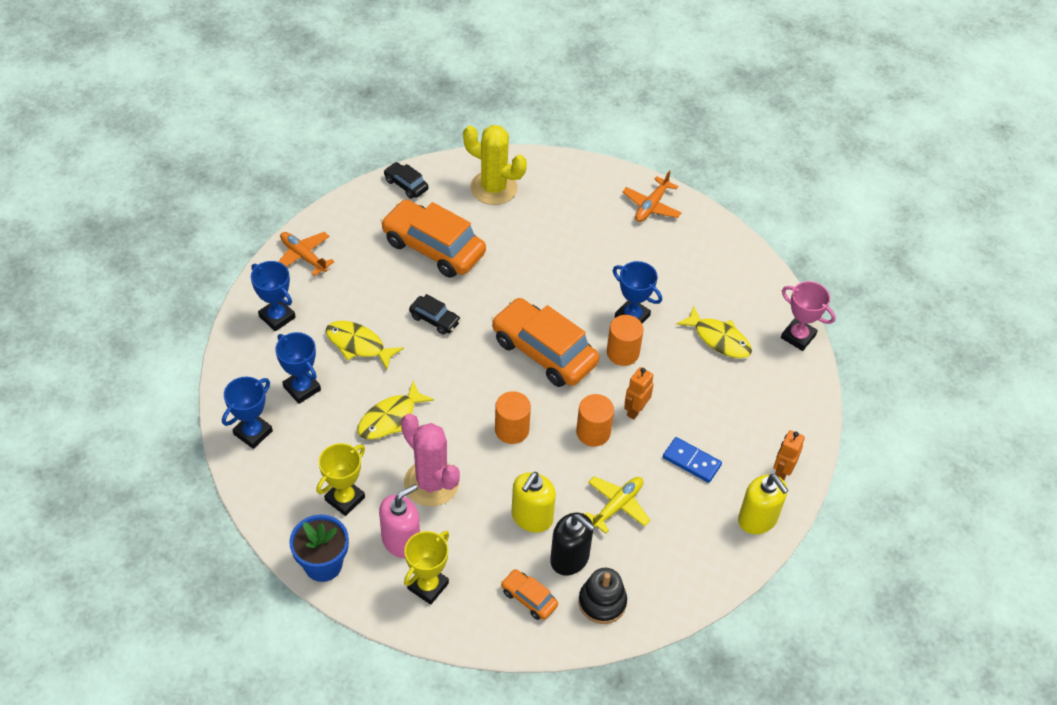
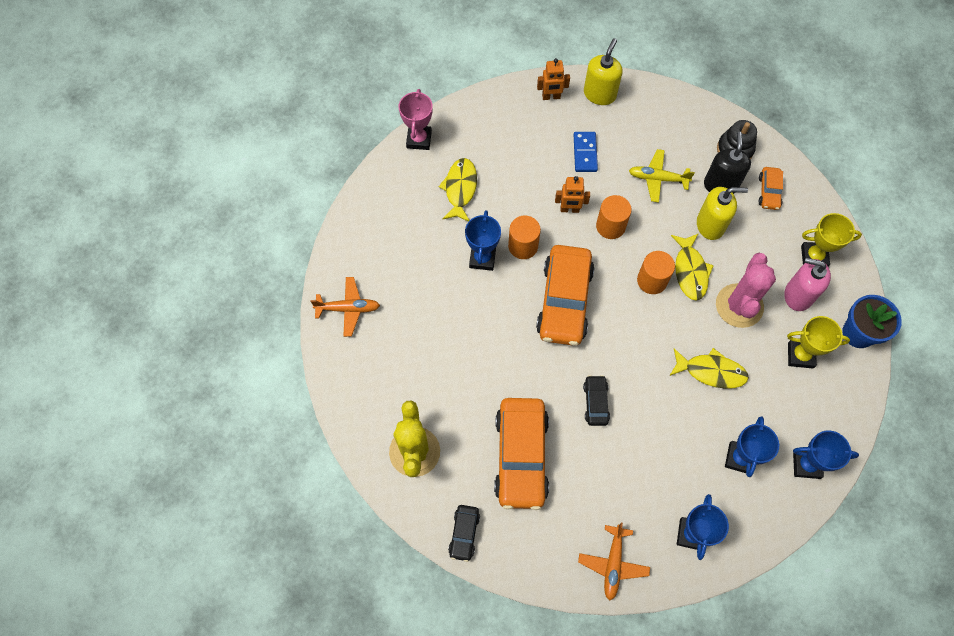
camera: 120 degrees left, 15 degrees up
(358, 345) = (666, 445): yellow fish -> yellow fish (690, 271)

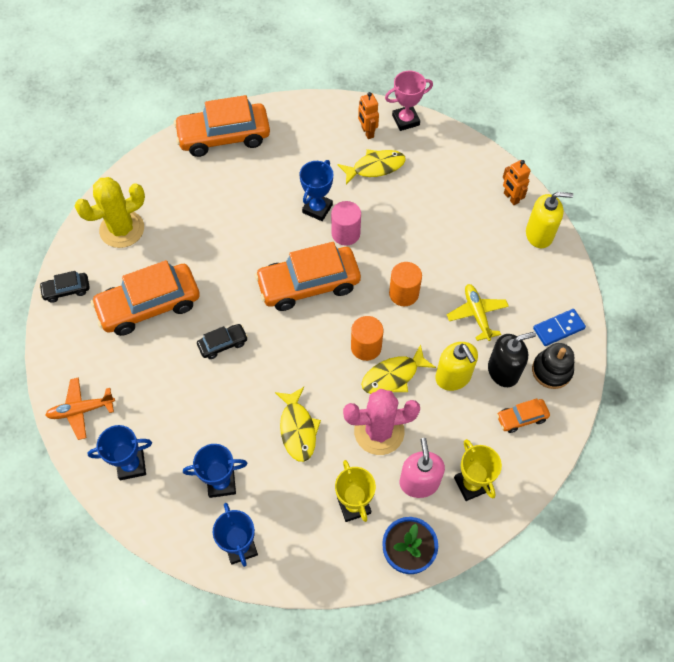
camera: 65 degrees right, 5 degrees down
(348, 309) = (224, 137): orange plane -> orange car
(482, 258) = (317, 208): blue trophy -> blue trophy turned 45 degrees counterclockwise
(523, 246) = (345, 233): orange cylinder -> pink cylinder
(569, 209) = (402, 255): orange robot -> orange robot (367, 132)
(585, 153) = (468, 245): blue domino -> blue domino (558, 328)

